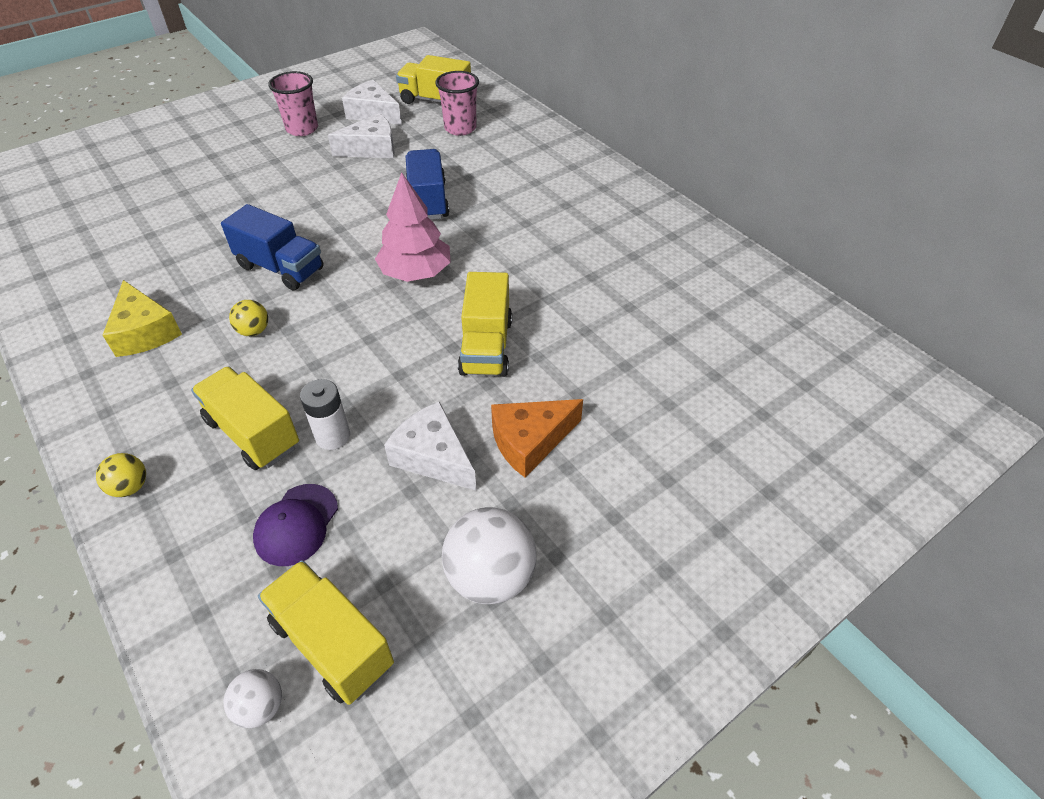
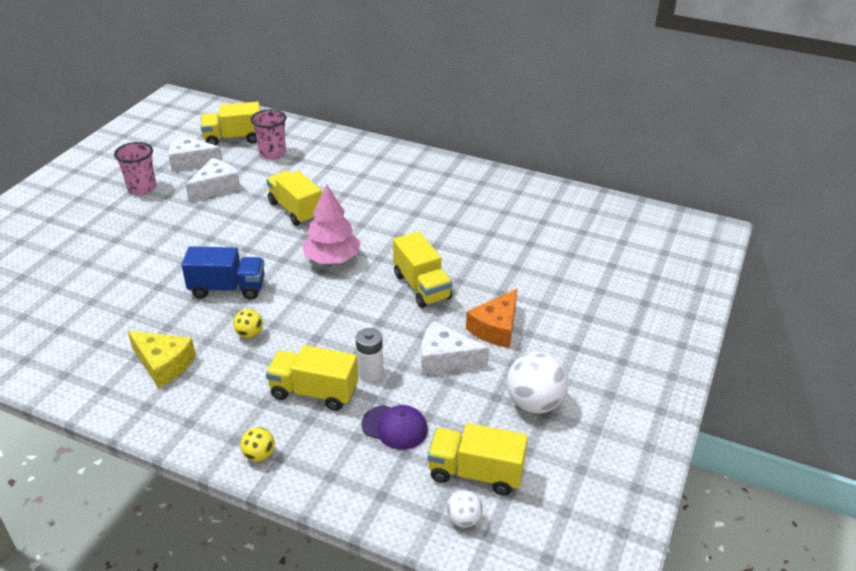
camera: 30 degrees left, 10 degrees down
(296, 524) = (395, 427): purple cap -> purple cap turned 60 degrees counterclockwise
(428, 201) = (296, 210): blue truck -> yellow truck

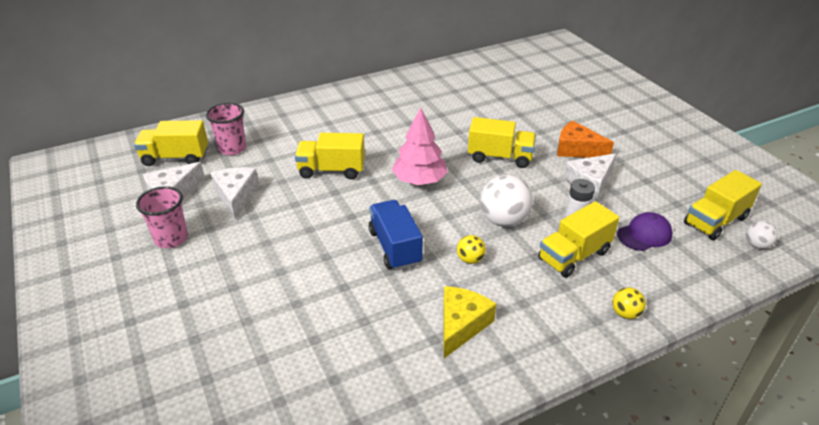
camera: 50 degrees left, 0 degrees up
(163, 364) = (461, 325): yellow cheese -> yellow cheese turned 45 degrees counterclockwise
(227, 288) = (395, 247): blue truck -> blue truck turned 60 degrees counterclockwise
(233, 138) = (175, 157): yellow truck -> yellow truck turned 60 degrees clockwise
(496, 328) = (577, 149): orange cheese -> orange cheese turned 135 degrees clockwise
(534, 403) = (665, 169): white ball -> white ball (504, 220)

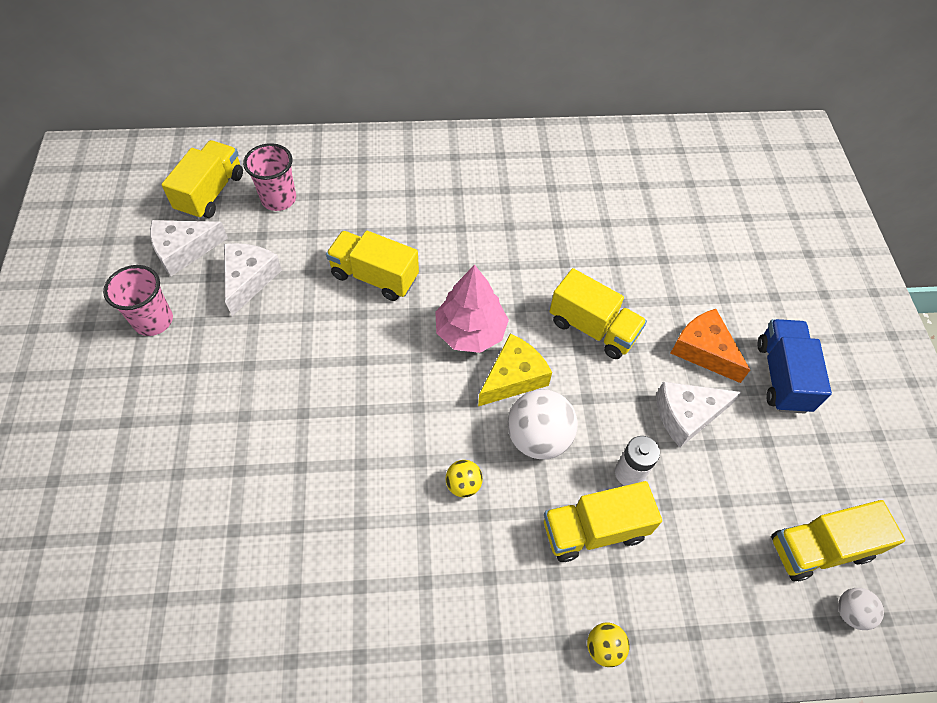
camera: 20 degrees right, 20 degrees up
(175, 157) = (211, 193): yellow truck -> yellow truck turned 90 degrees clockwise
(395, 247) = (386, 430): blue truck -> blue truck (782, 376)
(461, 325) = (400, 580): yellow cheese -> yellow cheese (513, 377)
(644, 234) = (706, 533): purple cap -> none

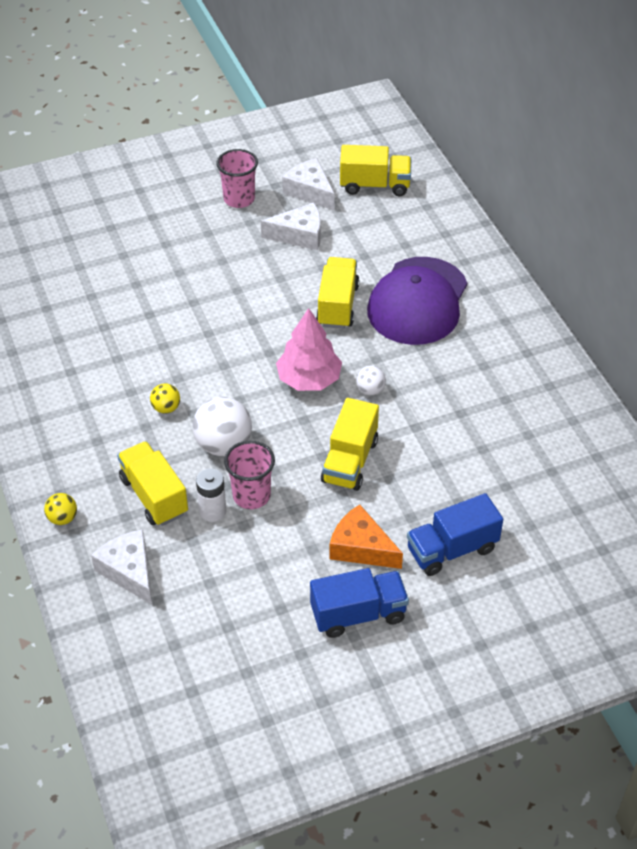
camera: 75 degrees right, 10 degrees down
(279, 199) = (389, 225): pink cup -> pink cup (251, 495)
(400, 210) = (418, 301): none -> purple cap
(513, 377) = (275, 417): yellow cheese -> none
(687, 415) = (284, 543): white cheese -> white cheese (129, 571)
(704, 351) = (361, 548): orange cheese -> orange cheese turned 90 degrees counterclockwise
(718, 281) = (452, 549): none -> blue truck
(819, 548) = (186, 656): yellow truck -> none
(850, 612) = (134, 683): white ball -> white ball (370, 390)

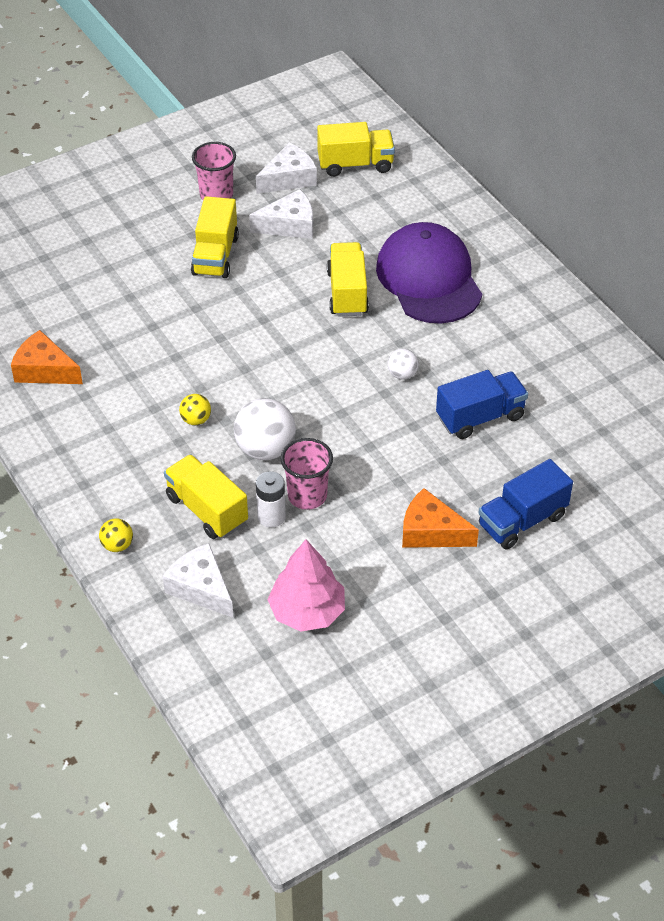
camera: 10 degrees left, 0 degrees up
(40, 343) = (44, 370): none -> orange cheese
(309, 379) = (336, 371): pink tree -> pink tree (307, 611)
(310, 191) = (289, 178): white cheese -> white cheese turned 105 degrees clockwise
(350, 461) = (399, 448): yellow truck -> yellow truck (215, 255)
(358, 614) = (444, 596): blue truck -> blue truck (480, 417)
(418, 301) = (429, 278): purple cap -> purple cap turned 150 degrees clockwise

